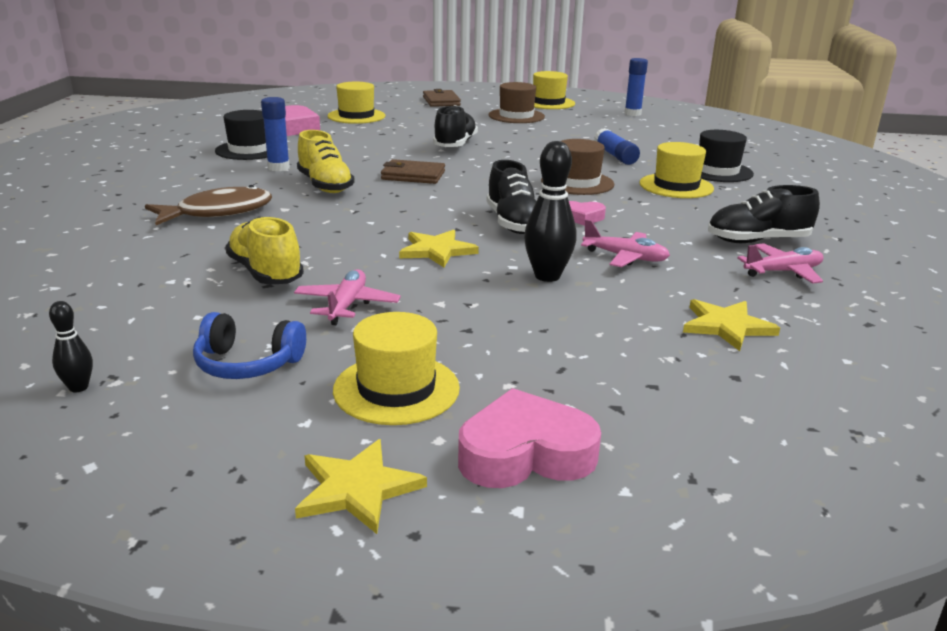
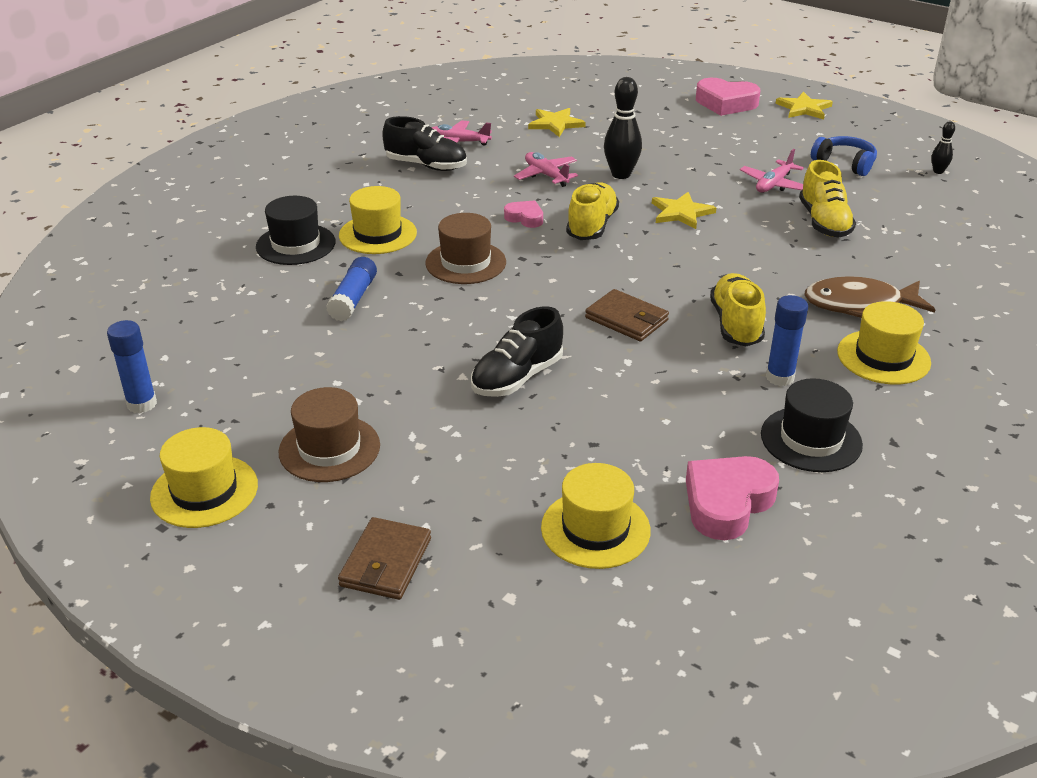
camera: 150 degrees left, 10 degrees up
(396, 389) = (768, 136): yellow hat -> yellow hat (883, 357)
(513, 223) = (591, 226): black shoe -> yellow shoe

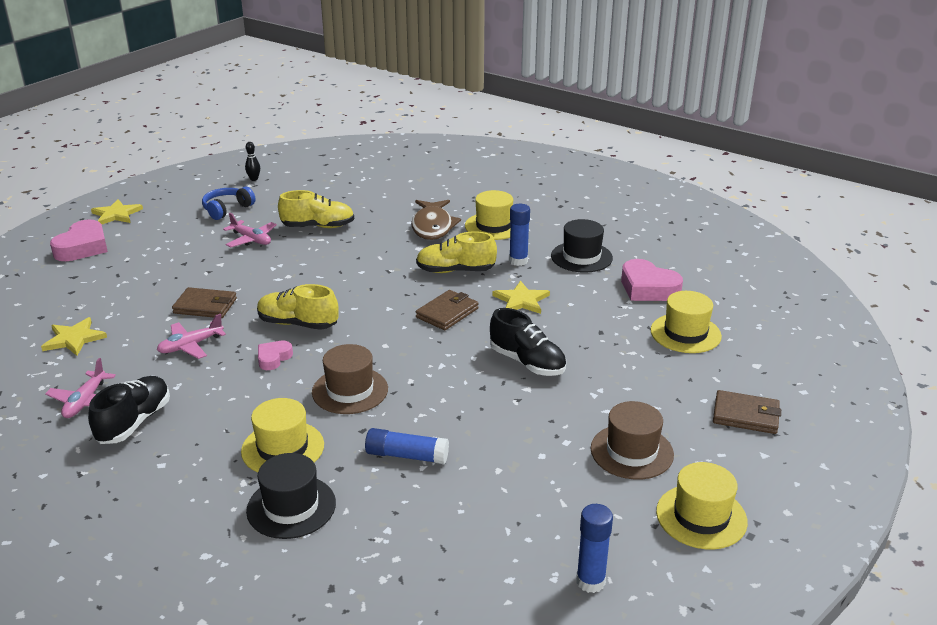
camera: 90 degrees left, 5 degrees down
(621, 174) = (205, 306): black bowling pin -> brown wallet
(681, 213) = (286, 281): yellow star -> yellow star (521, 300)

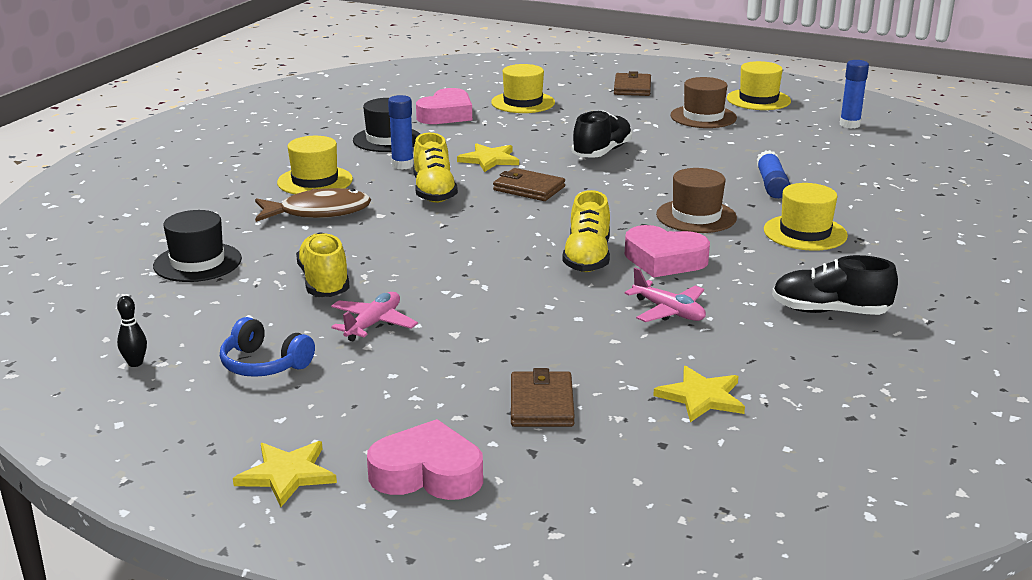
camera: 100 degrees left, 5 degrees down
(85, 401) = (820, 350): pink plane -> none
(205, 306) = (573, 321): brown wallet -> brown wallet (541, 404)
(273, 358) = (664, 260): pink heart -> pink heart, size x1.79
(291, 507) = (874, 218): black hat -> black hat (197, 262)

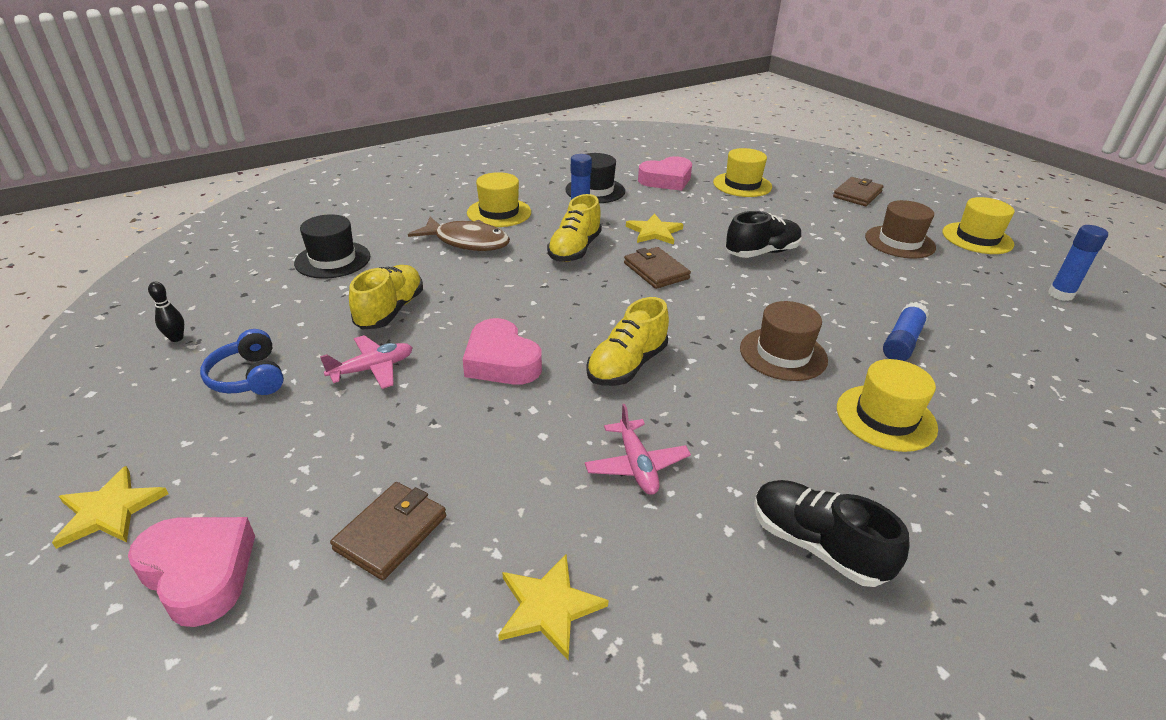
camera: 30 degrees right, 10 degrees up
(664, 260) = (698, 396): pink heart -> pink heart (501, 361)

